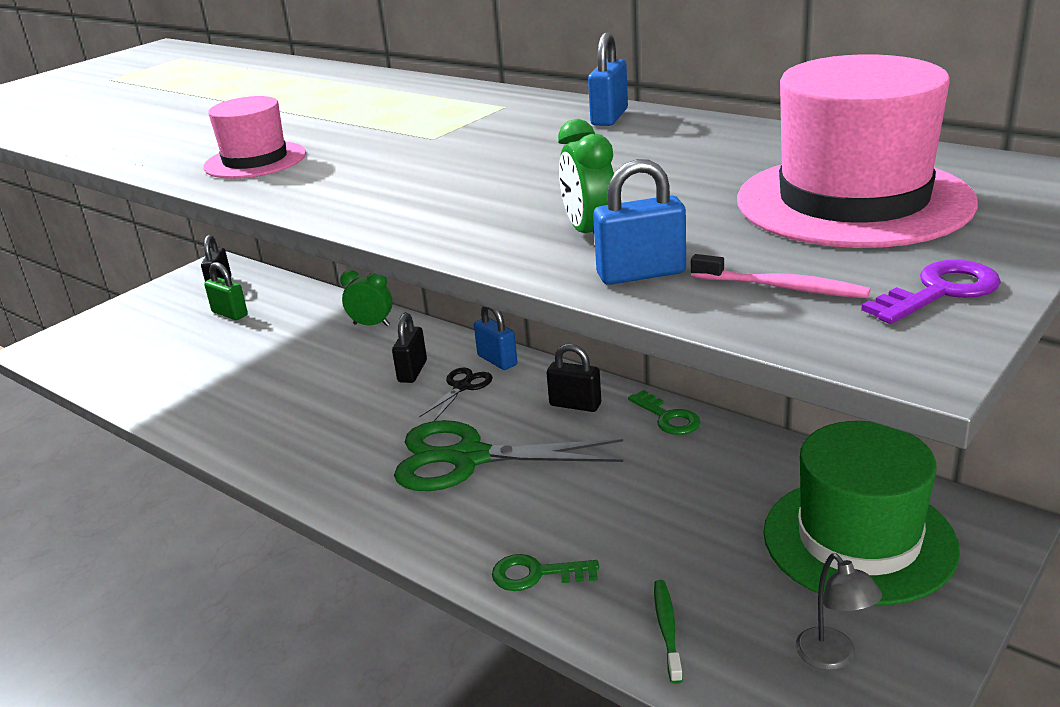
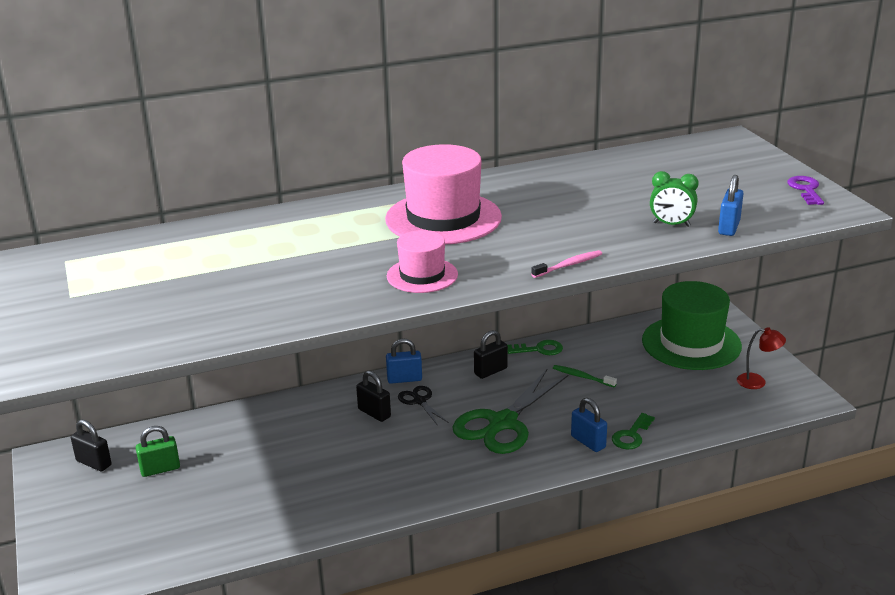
camera: 60 degrees left, 0 degrees up
(371, 325) = (283, 411): green clock -> none
(609, 117) = (515, 179): blue padlock -> blue padlock (588, 442)
(667, 629) = (705, 414): green toothbrush -> green toothbrush (582, 377)
(782, 287) = (772, 209): pink toothbrush -> pink toothbrush (569, 265)
(833, 658) = (757, 382): grey lamp -> red lamp
(853, 201) = (706, 173): pink hat -> pink hat (443, 218)

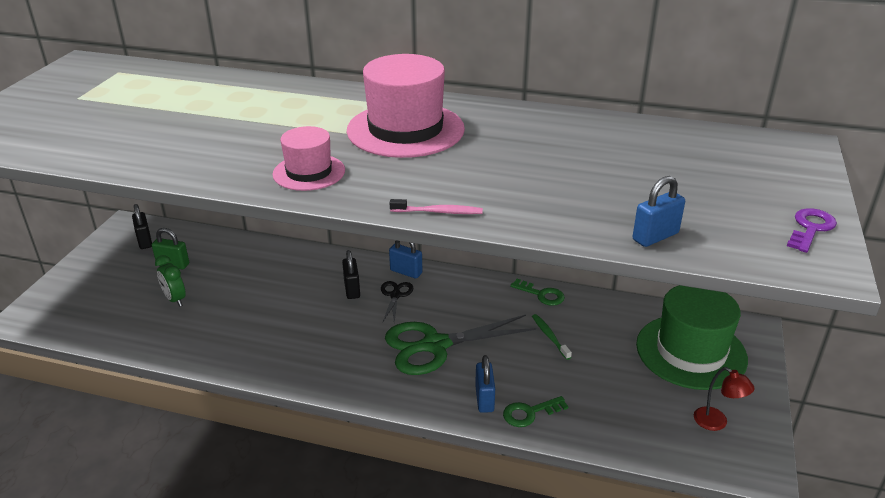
camera: 35 degrees right, 5 degrees up
(490, 371) = (479, 295): black padlock -> none
(671, 224) = (598, 210): green clock -> green clock (175, 299)

